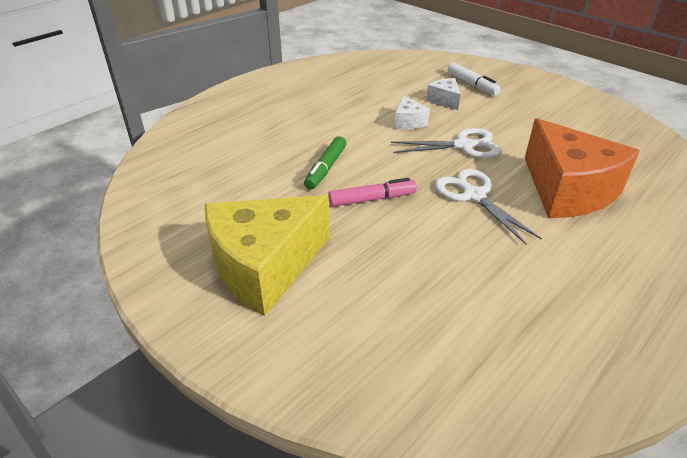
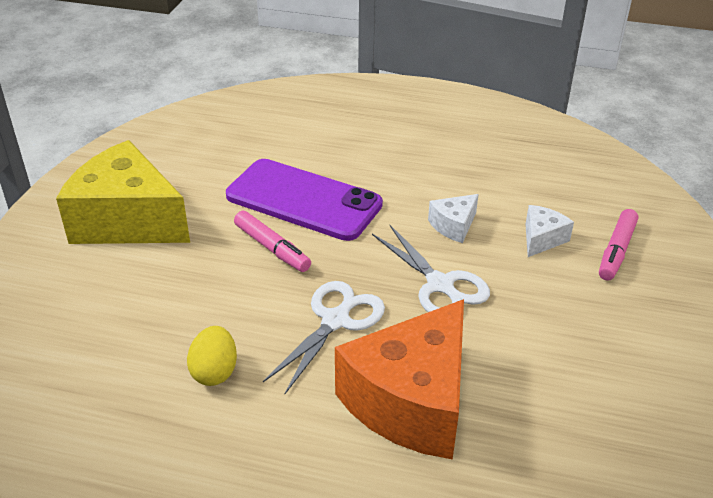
camera: 60 degrees right, 0 degrees up
(326, 168) = (303, 200): green marker -> purple phone
(472, 84) = (616, 251): white marker -> pink marker
(499, 267) = (214, 371): none -> yellow egg

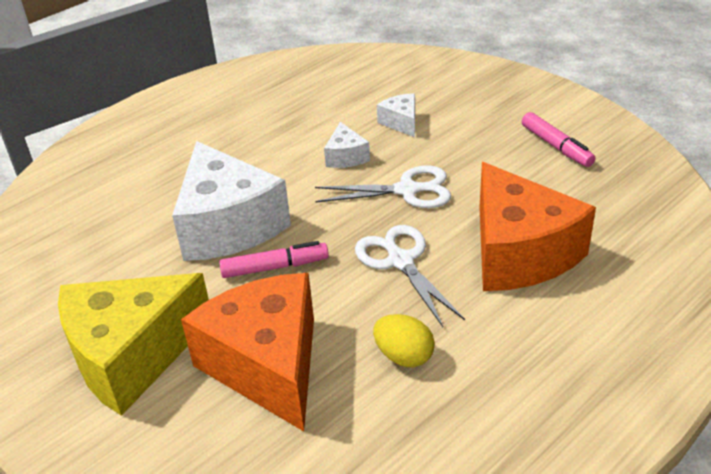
camera: 55 degrees left, 0 degrees up
(157, 294) = (267, 365): none -> orange cheese
(303, 200) = (228, 225): purple phone -> white cheese
(616, 251) = (444, 97): pink marker -> pink marker (556, 146)

